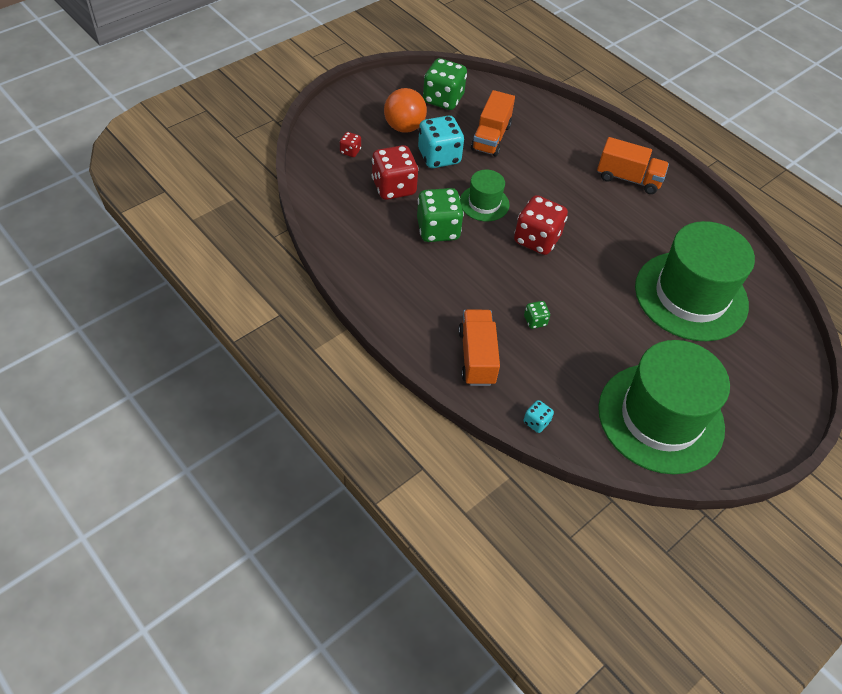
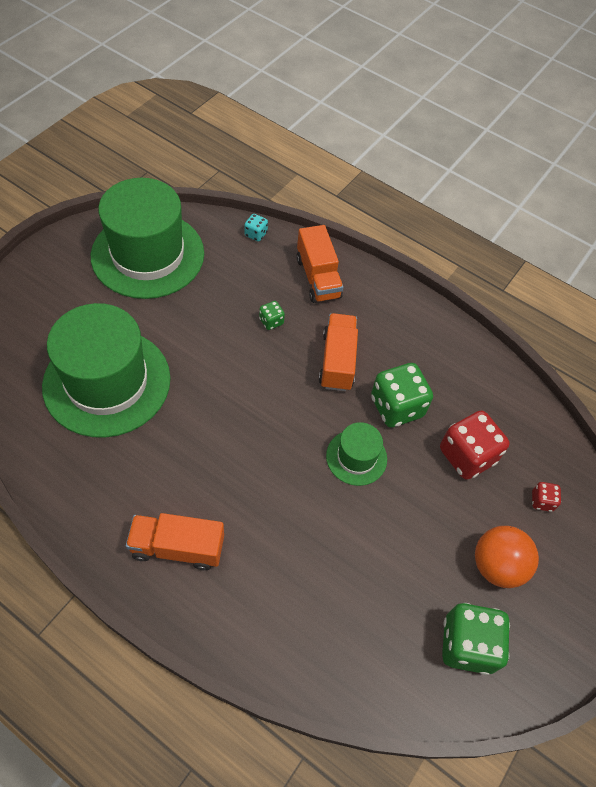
camera: 165 degrees right, 5 degrees up
(439, 157) = (433, 521): turquoise dice -> none
(491, 137) = (377, 578): orange truck -> orange truck (337, 361)
(537, 239) = (285, 418): red dice -> none

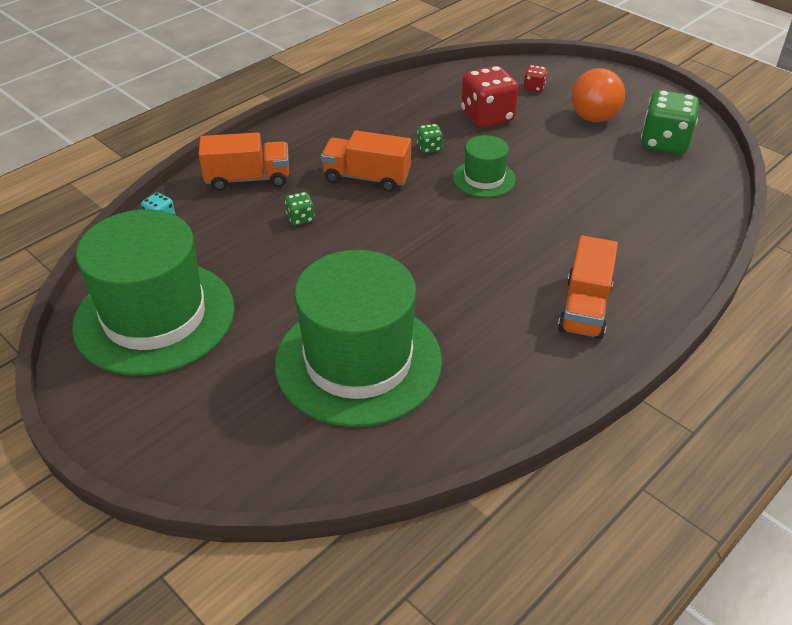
camera: 75 degrees left, 15 degrees down
(396, 407) = (429, 148): green dice -> green dice, size x0.47

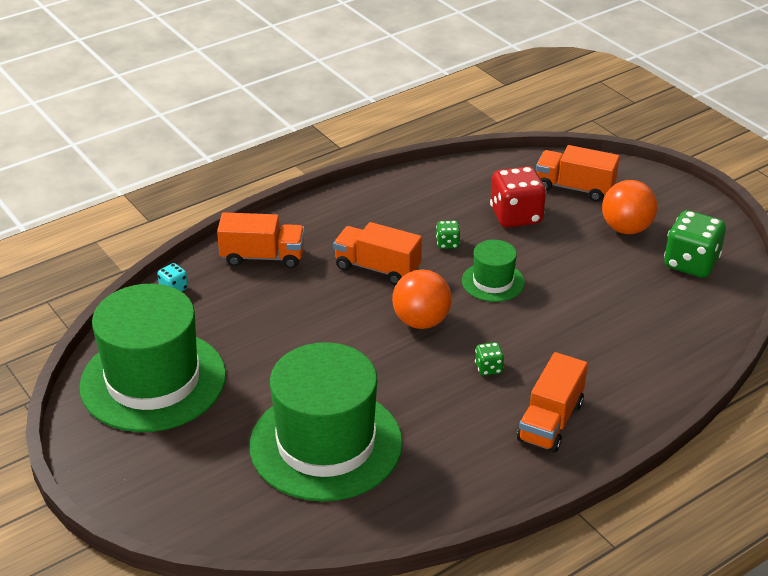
camera: 10 degrees right, 5 degrees down
(300, 218) = (304, 302): green dice -> green dice (488, 368)
(424, 224) = (421, 321): none -> orange ball
(534, 88) = (574, 188): red dice -> orange truck

